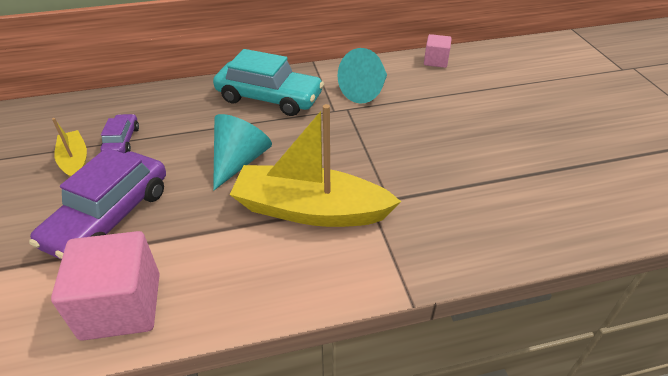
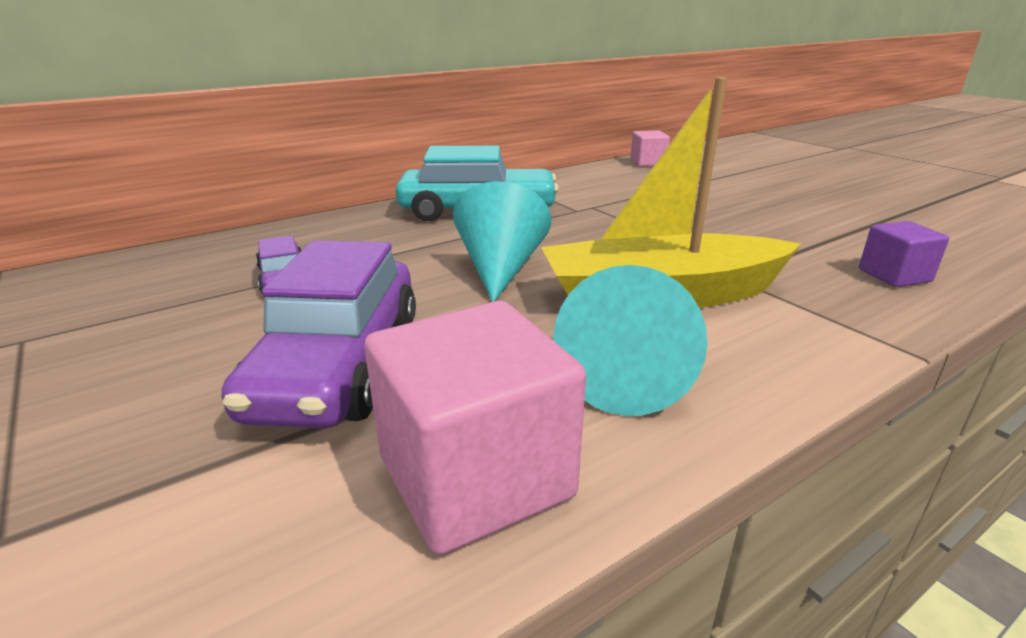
camera: 20 degrees left, 15 degrees down
(75, 161) = (213, 313): yellow boat -> none
(366, 91) = (597, 191): turquoise cone -> turquoise cone (626, 378)
(479, 231) = (894, 275): none -> purple cube

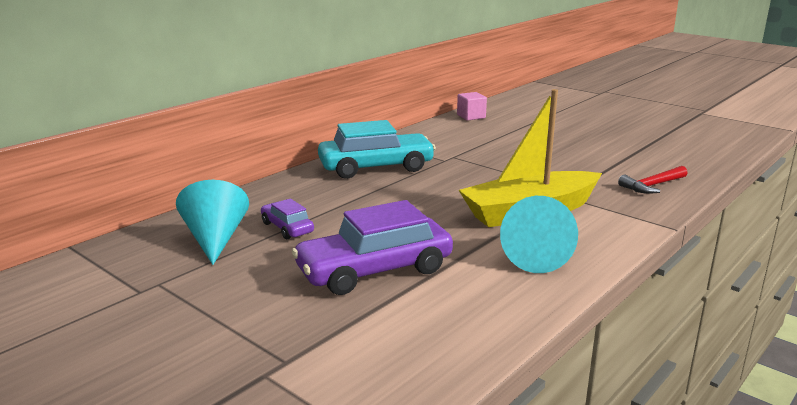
camera: 15 degrees left, 5 degrees down
(339, 364) = (374, 270): purple car -> purple car turned 75 degrees clockwise
(475, 477) = (488, 306): pink cube -> none
(500, 269) = (423, 206): turquoise cone -> turquoise cone (215, 239)
(894, 275) = (652, 186): purple cube -> red hammer

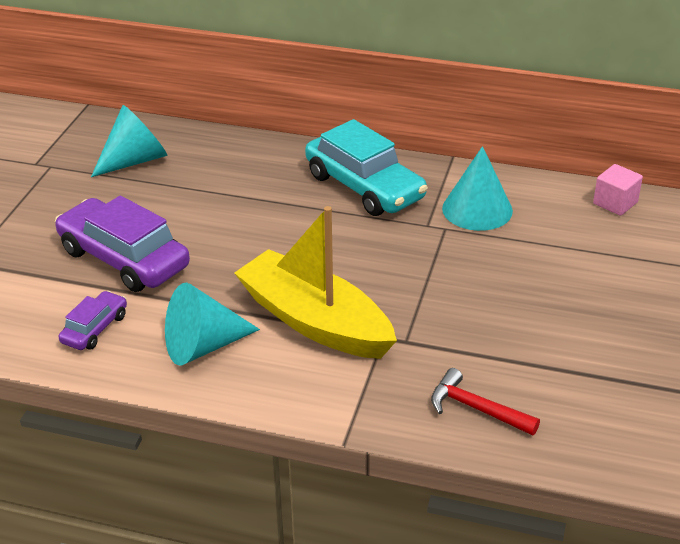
camera: 65 degrees right, 15 degrees up
(287, 228) = (179, 186): purple car -> purple car (95, 328)
(441, 145) = (477, 209): none -> turquoise cone

